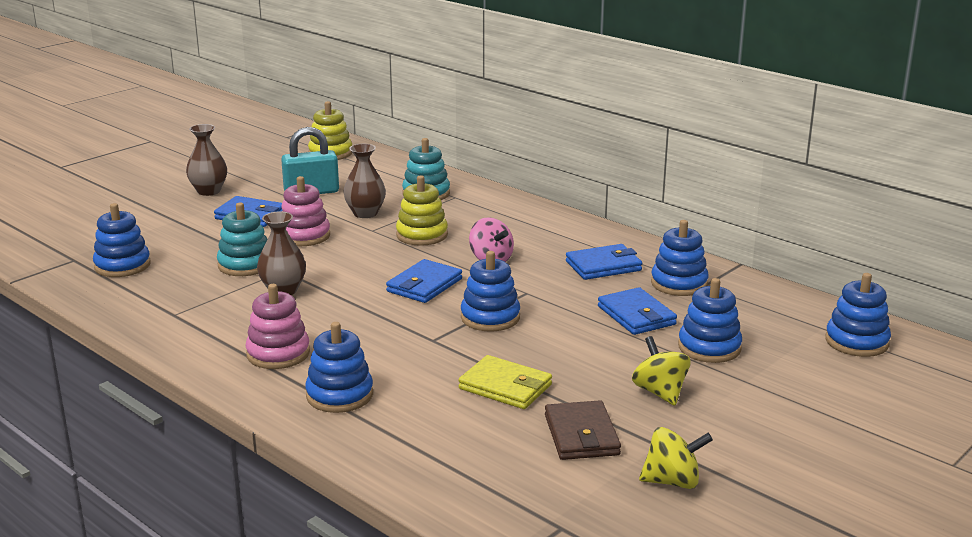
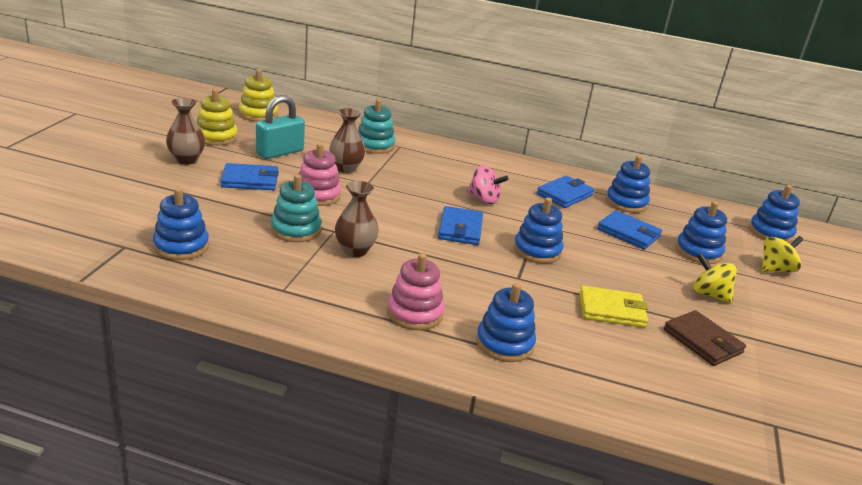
camera: 30 degrees left, 5 degrees up
(422, 235) = (410, 183): yellow stacking toy -> yellow stacking toy (216, 137)
(672, 481) = (794, 366): yellow spinning top -> yellow spinning top (775, 269)

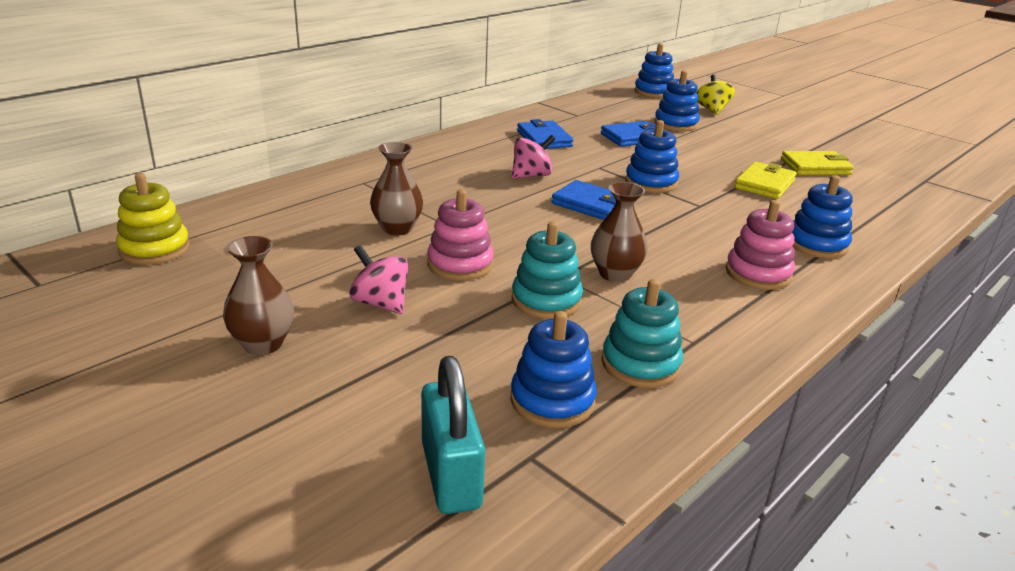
camera: 60 degrees left, 0 degrees up
(216, 137) = (202, 301): yellow stacking toy -> none
(250, 180) = (380, 303): blue wallet -> pink spinning top
(280, 152) = (308, 261): turquoise padlock -> turquoise padlock (451, 475)
(374, 145) = (347, 195): turquoise stacking toy -> turquoise stacking toy (640, 364)
(626, 203) = (575, 121): blue stacking toy -> none
(702, 341) = (815, 167): brown wallet -> yellow wallet
(709, 294) = (745, 142): yellow spinning top -> none

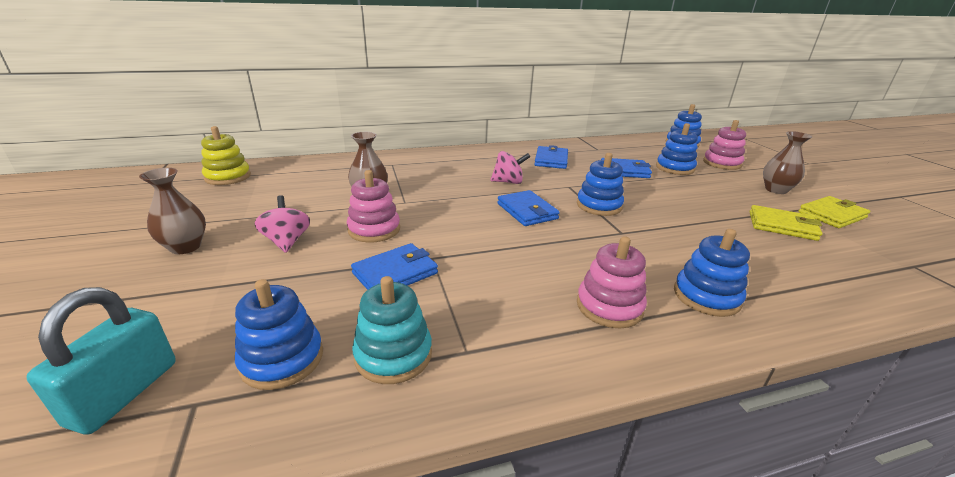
camera: 30 degrees right, 0 degrees up
(546, 300) = (395, 273): turquoise stacking toy -> blue wallet
(615, 274) = (476, 269): brown vase -> brown vase (776, 190)
(712, 110) = (722, 163): yellow spinning top -> pink stacking toy
(764, 184) = (708, 229): yellow wallet -> yellow wallet (832, 215)

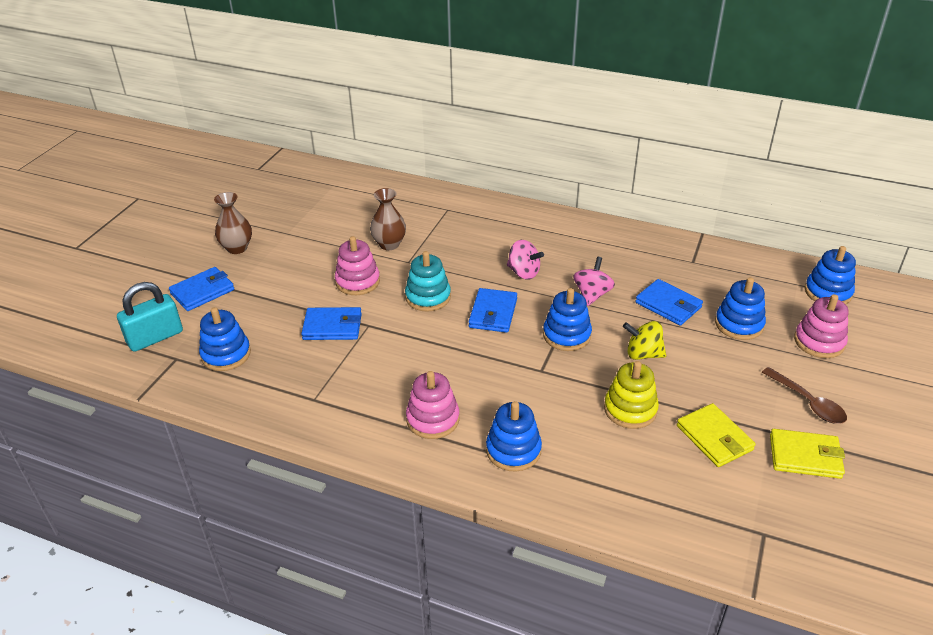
camera: 40 degrees right, 10 degrees up
(228, 177) = (310, 181): yellow stacking toy -> yellow stacking toy (630, 409)
(287, 241) = (295, 268): pink spinning top -> pink spinning top (592, 294)
(393, 354) = (277, 380): turquoise stacking toy -> turquoise stacking toy (428, 297)
(551, 160) = (610, 259): blue wallet -> blue wallet (202, 292)
(660, 199) = (643, 354): none -> yellow spinning top
(776, 190) = (808, 402): brown vase -> brown spoon

